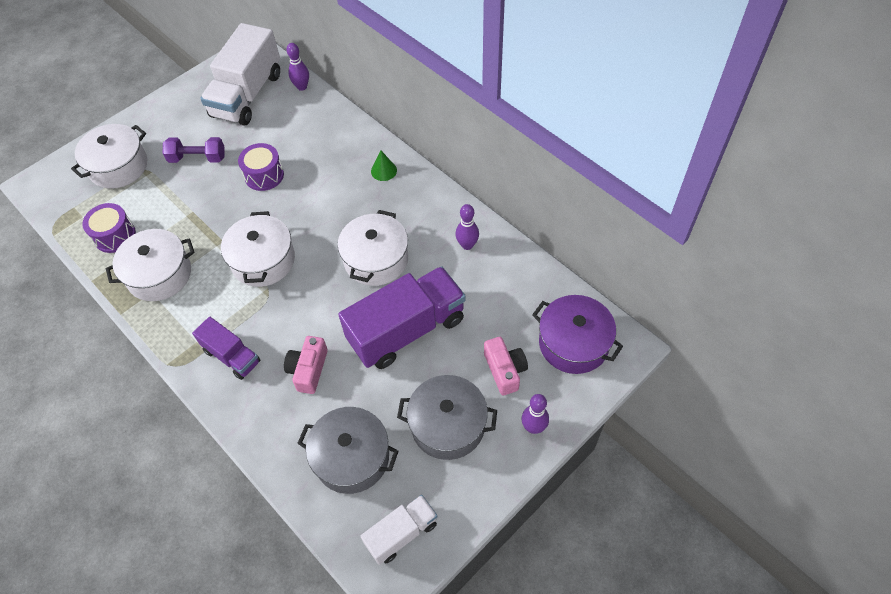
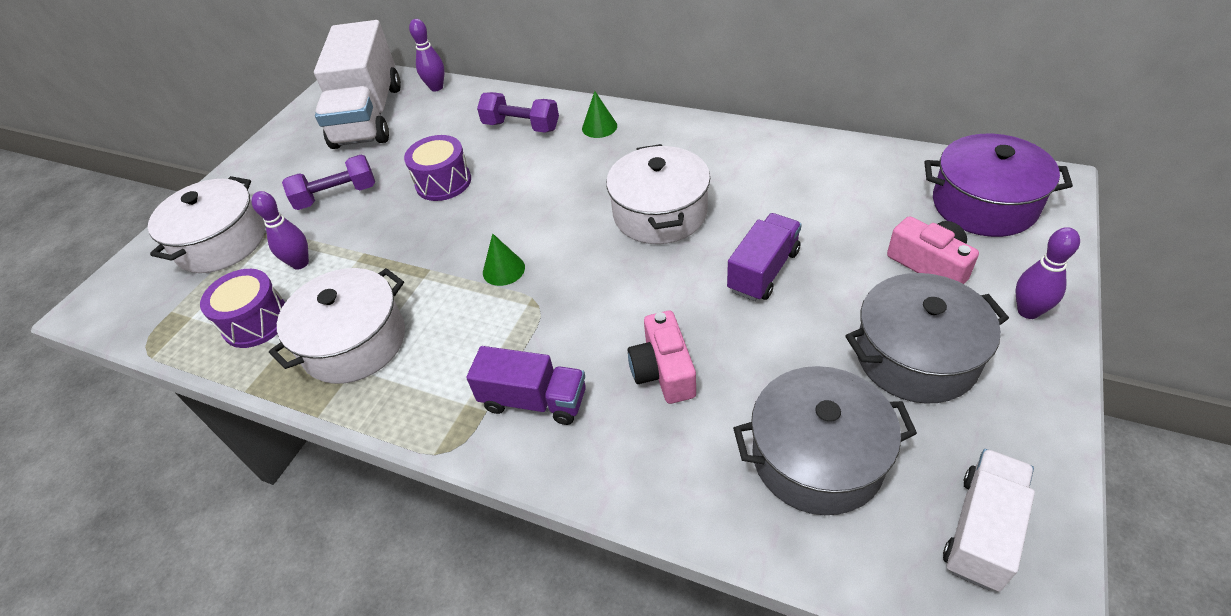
camera: 20 degrees left, 10 degrees down
(263, 260) = (503, 270): white pot -> green cone
(336, 148) = (521, 126): none -> purple dumbbell
(406, 330) = (763, 271): purple truck -> purple truck, size x0.54
(467, 245) = (763, 159): purple bowling pin -> purple bowling pin (300, 263)

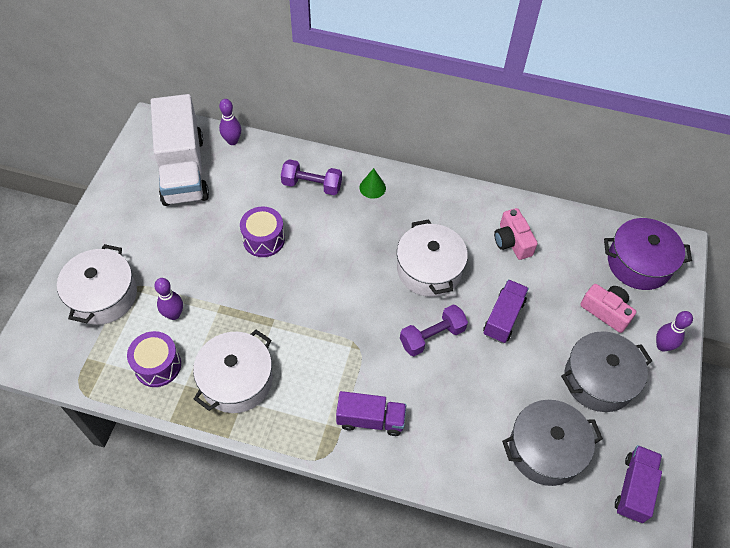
camera: 15 degrees left, 10 degrees up
(337, 196) = (182, 251): purple dumbbell -> purple dumbbell (432, 336)
(503, 270) = (328, 318): green cone -> none
(663, 371) = (449, 395): pink camera -> pink camera (512, 241)
(982, 530) = (634, 488): white truck -> purple truck

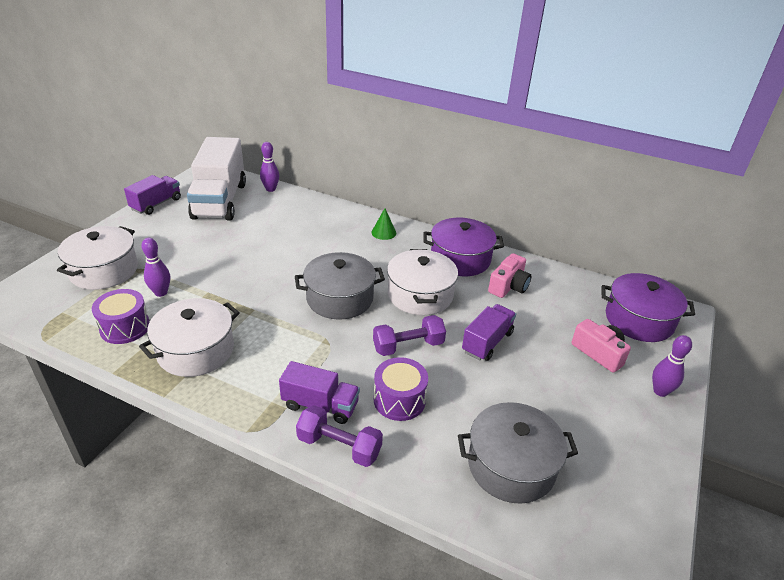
camera: 10 degrees right, 20 degrees down
(264, 239) = (269, 253): purple drum -> purple drum (399, 400)
(312, 185) = (329, 224): purple dumbbell -> purple dumbbell (339, 446)
(458, 212) = (460, 259): none -> purple pot
(512, 241) = (508, 286): pink camera -> pink camera turned 135 degrees counterclockwise
(598, 380) = (583, 410): grey pot -> grey pot (340, 298)
(634, 488) = (615, 524): purple truck -> purple truck (156, 204)

